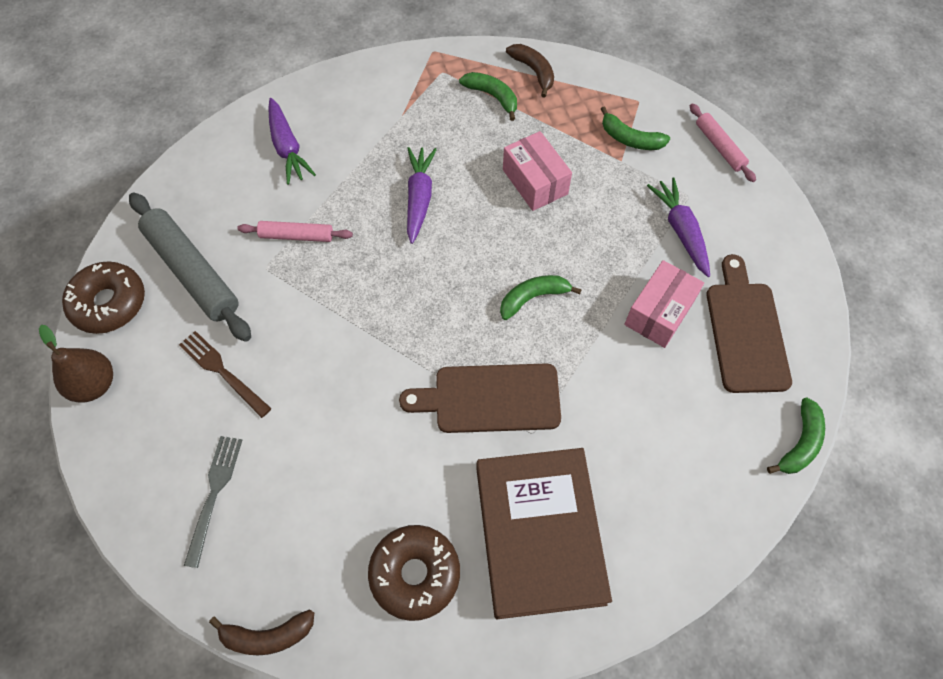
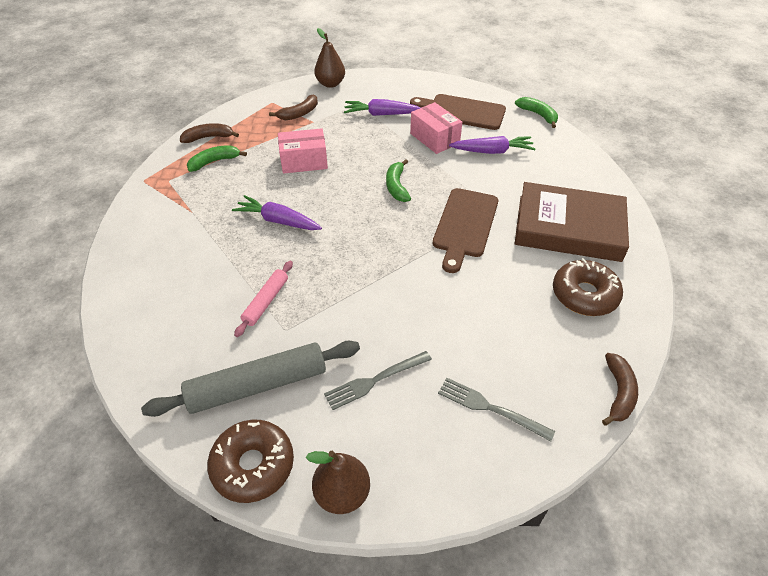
camera: 70 degrees left, 15 degrees down
(222, 371) = (374, 381): brown fork -> grey fork
(287, 148) = (168, 289): purple carrot -> purple carrot (492, 151)
(630, 139) = (299, 113): green banana -> brown banana
(719, 147) = (330, 84): pink rolling pin -> brown pear

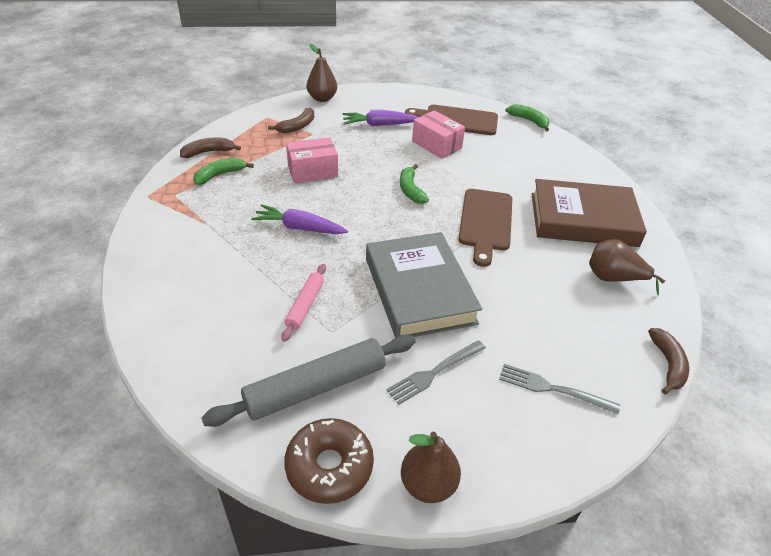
camera: 10 degrees left, 5 degrees down
(380, 294) = (419, 290): none -> grey book
(492, 151) = (494, 154): purple carrot -> none
(584, 295) = (613, 278): brown donut -> brown pear

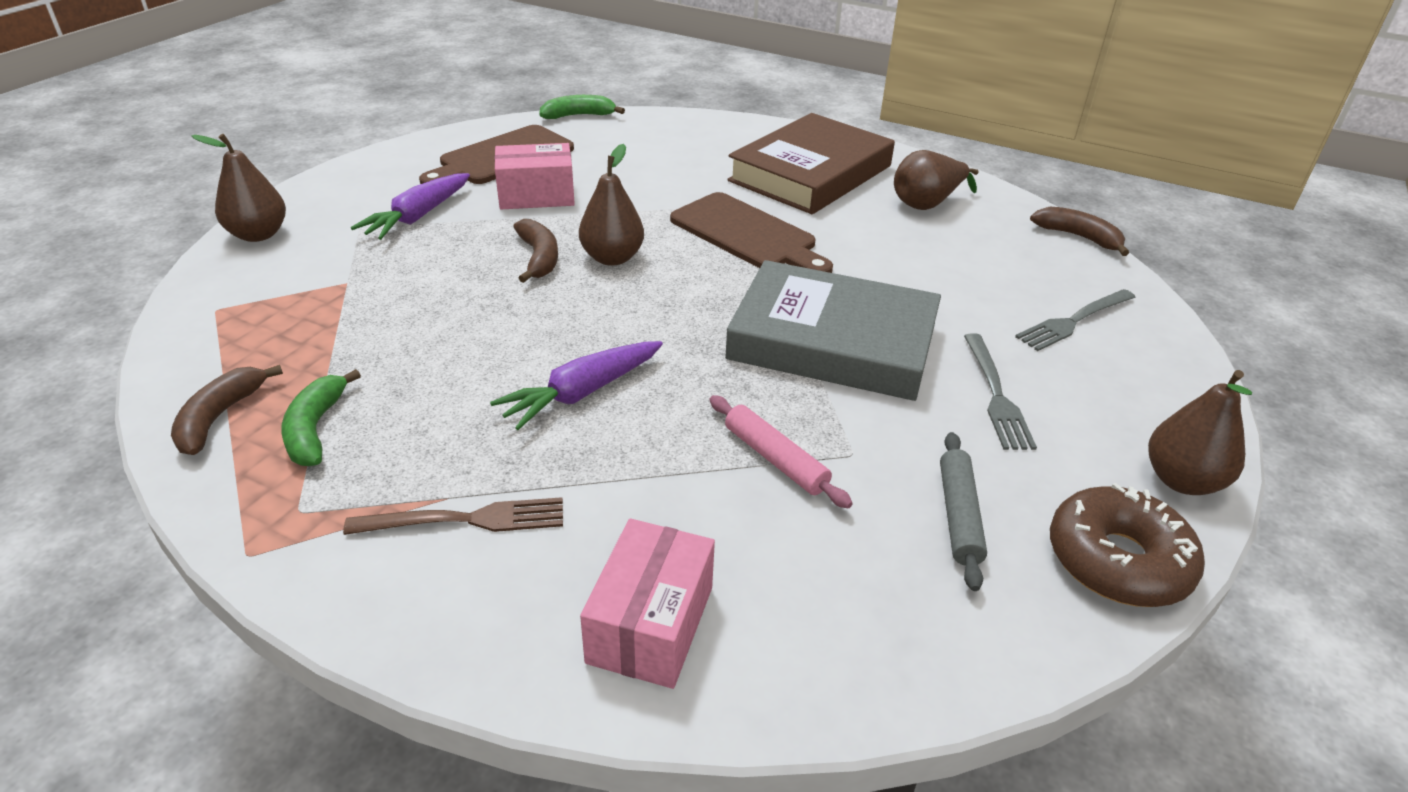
camera: 55 degrees left, 5 degrees down
(199, 235) = (467, 519): none -> brown fork
(297, 126) = (299, 290): brown banana -> brown banana (539, 258)
(312, 171) = (448, 323): pink box -> pink box (650, 624)
(316, 387) = (958, 515): grey rolling pin -> grey rolling pin, size x0.54
(411, 190) = (612, 258): green banana -> brown pear

